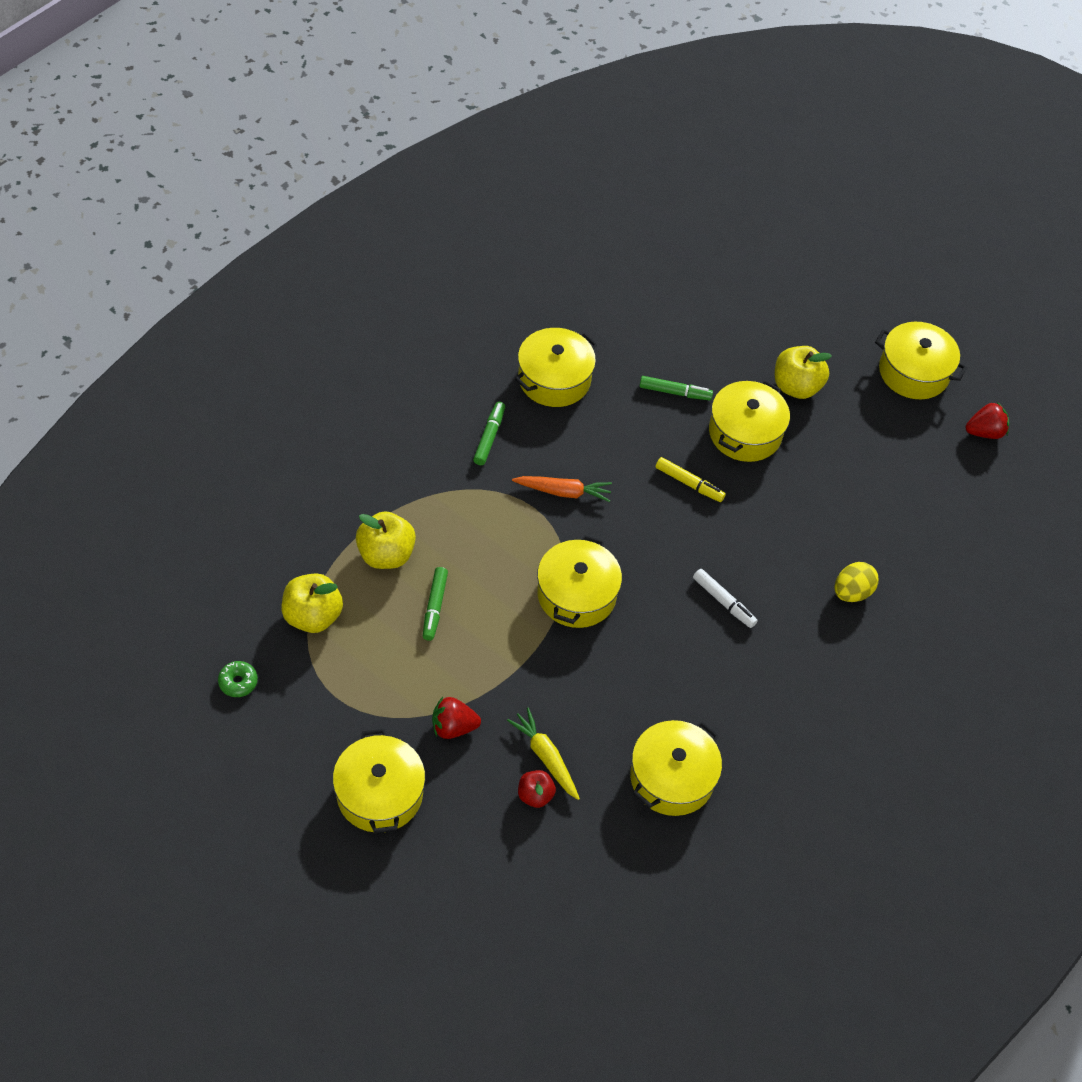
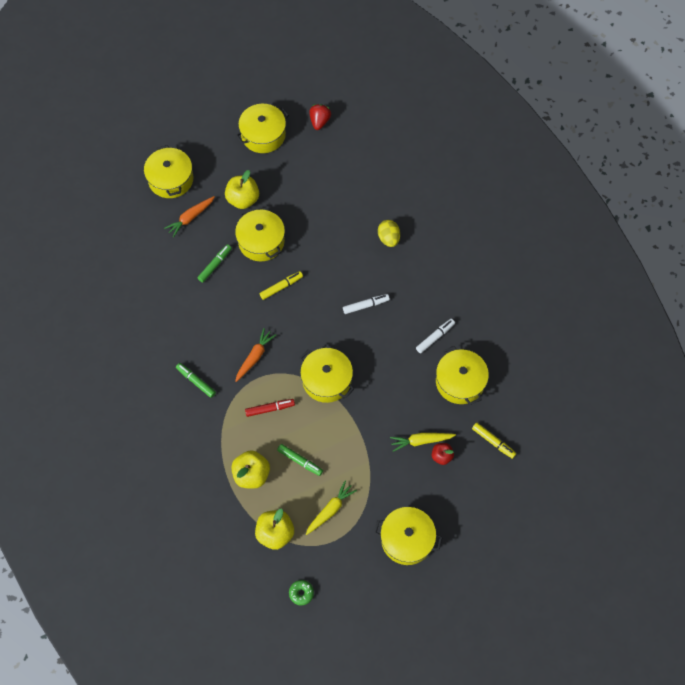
camera: 60 degrees left, 10 degrees up
(379, 673) = (330, 510): none -> yellow carrot
(453, 727) = (382, 482): red strawberry -> none
(495, 540) = (270, 409): none -> red marker
(554, 379) = (172, 327): yellow pot -> yellow pot (171, 179)
(597, 863) = (493, 442): none -> yellow marker
(726, 715) = (435, 337): none -> white marker
(728, 337) = (190, 218): none -> orange carrot

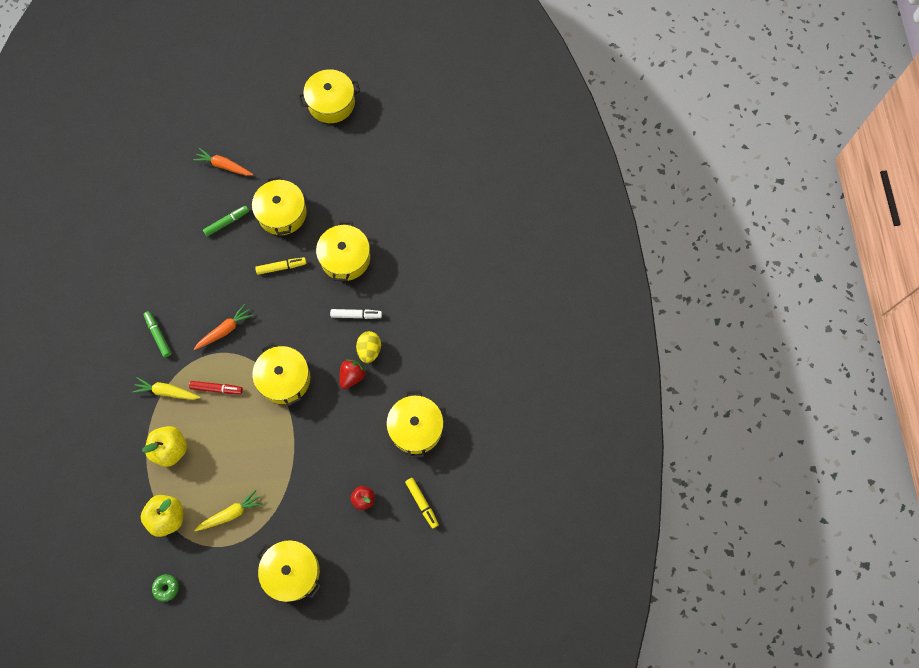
camera: 20 degrees right, 5 degrees up
(171, 179) = (222, 120): yellow pot -> yellow pot (345, 258)
(190, 218) = (224, 166): orange carrot -> orange carrot turned 45 degrees clockwise
(243, 199) = (283, 164): yellow apple -> none
(300, 461) = (223, 453): green marker -> none
(319, 121) = (393, 107): red strawberry -> red strawberry (352, 376)
(388, 238) = (409, 253): yellow egg -> yellow egg (369, 350)
(421, 441) = (350, 476): yellow carrot -> yellow carrot (167, 392)
(435, 337) = (411, 373): white marker -> none

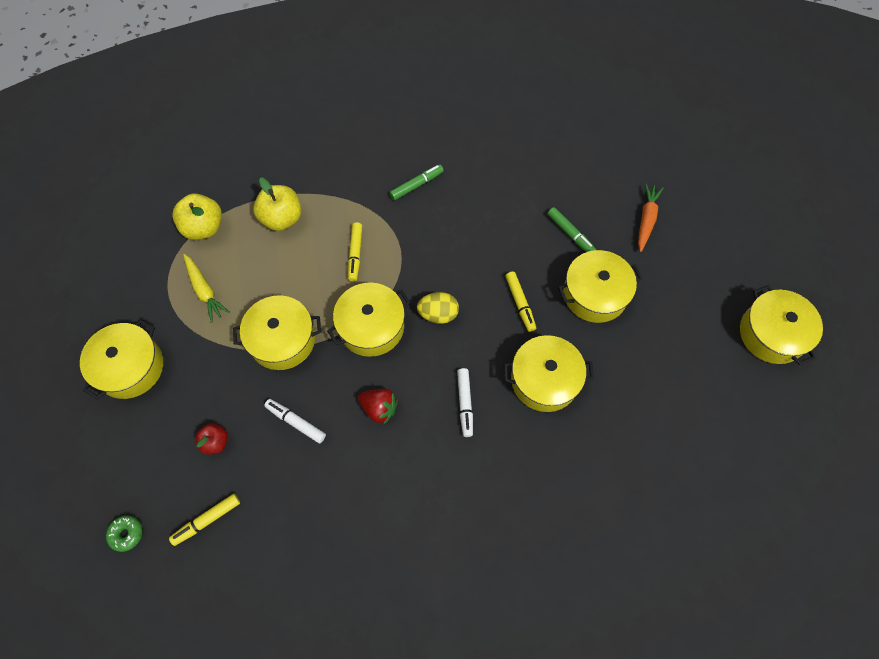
camera: 85 degrees right, 5 degrees down
(166, 588) = (125, 238): green donut -> green donut (126, 534)
(167, 392) = (349, 204): yellow carrot -> none
(217, 389) = (355, 254): red marker -> yellow marker
(225, 330) = (429, 252): orange carrot -> none
(355, 438) = (296, 422): none -> white marker
(369, 350) = (417, 426): yellow egg -> yellow egg (438, 314)
(415, 428) = (310, 501): yellow pot -> yellow pot (282, 340)

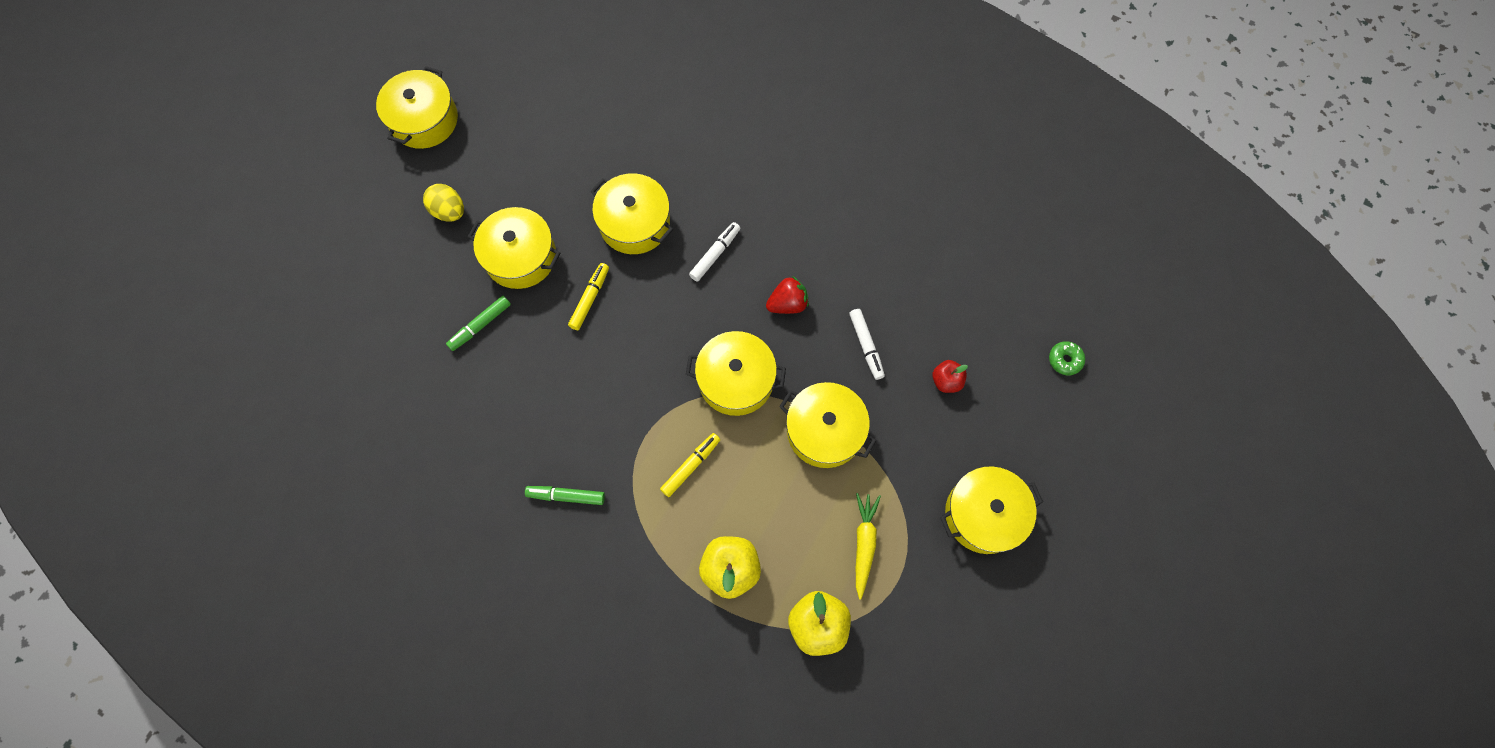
camera: 140 degrees left, 5 degrees up
(207, 520) = (992, 322): yellow marker -> none
(379, 408) = (787, 304): red strawberry -> red strawberry turned 90 degrees clockwise
(438, 314) = (668, 345): yellow egg -> yellow egg (449, 211)
(570, 234) = (480, 325): green marker -> green marker turned 135 degrees counterclockwise
(646, 220) = (401, 284): orange carrot -> none

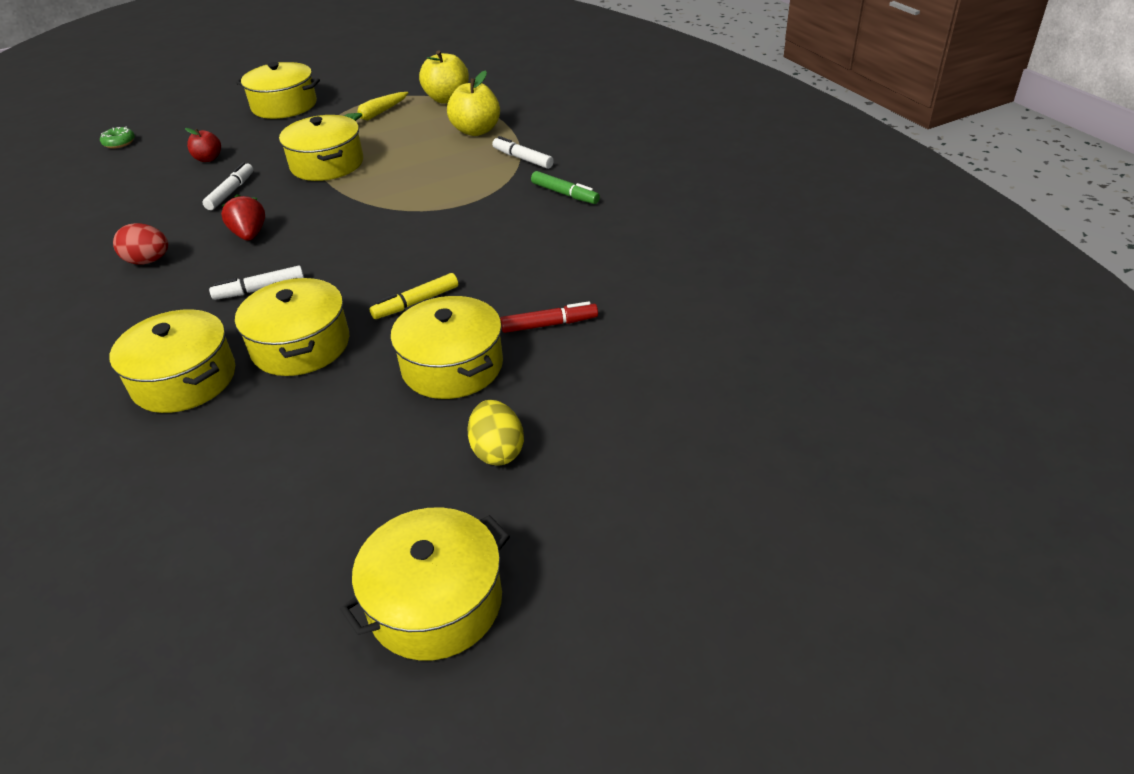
camera: 145 degrees left, 30 degrees down
(480, 325) = (549, 324): green marker -> red marker
(644, 537) = (522, 159): none -> white marker
(691, 466) = (447, 178): yellow marker -> none
(736, 380) = (354, 208): yellow pot -> yellow pot (184, 379)
(787, 304) = (250, 235): red strawberry -> red strawberry turned 60 degrees clockwise
(831, 238) = (148, 261): none -> red egg

